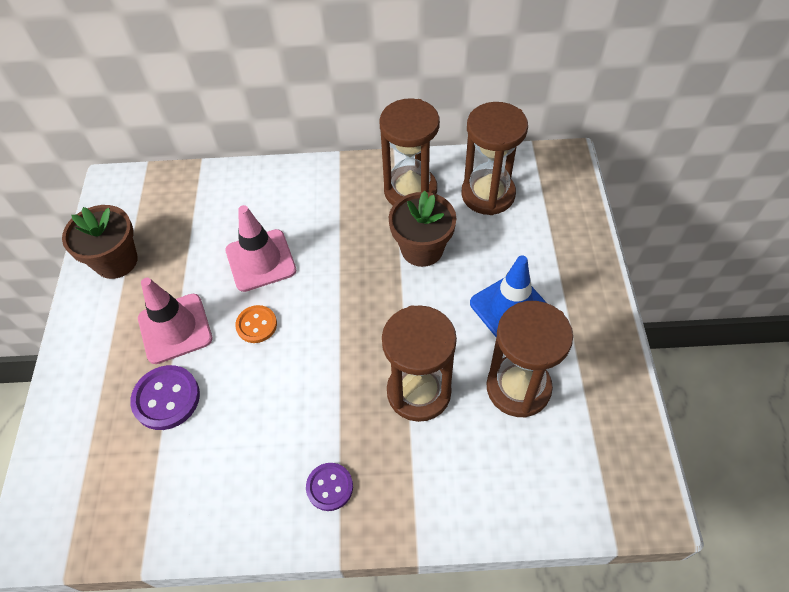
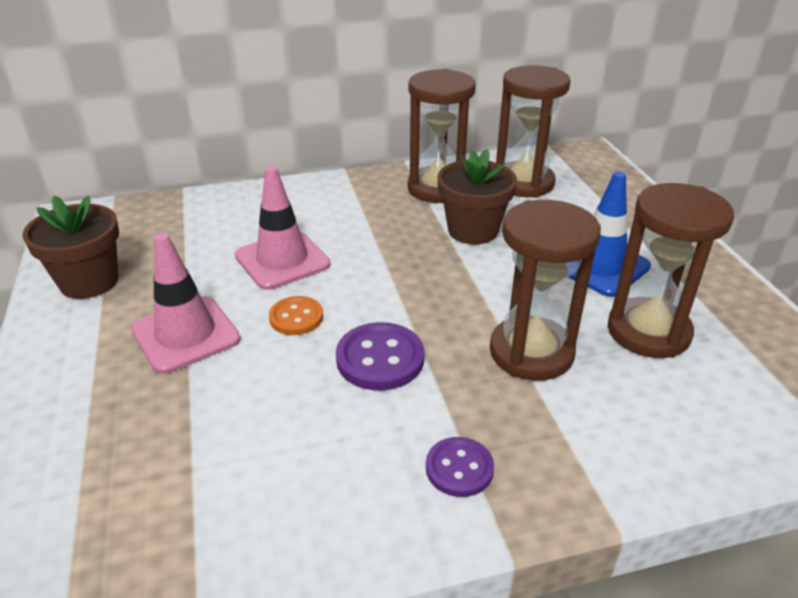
camera: 15 degrees left, 20 degrees down
(166, 398) = (190, 407): purple button -> purple button (380, 359)

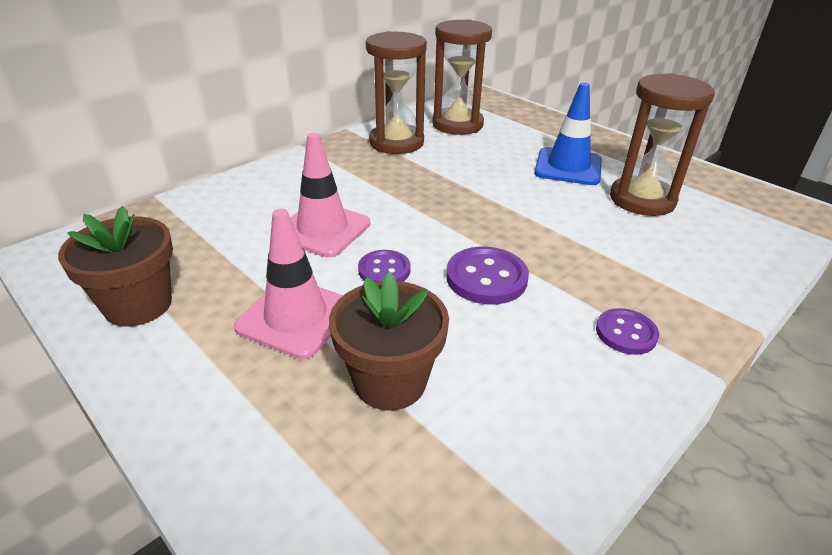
camera: 30 degrees left, 0 degrees up
(296, 317) = (384, 270): orange button -> purple button
(473, 230) = (456, 166): brown flower pot -> brown flower pot (390, 381)
(531, 352) = (586, 237): brown hourglass -> none

